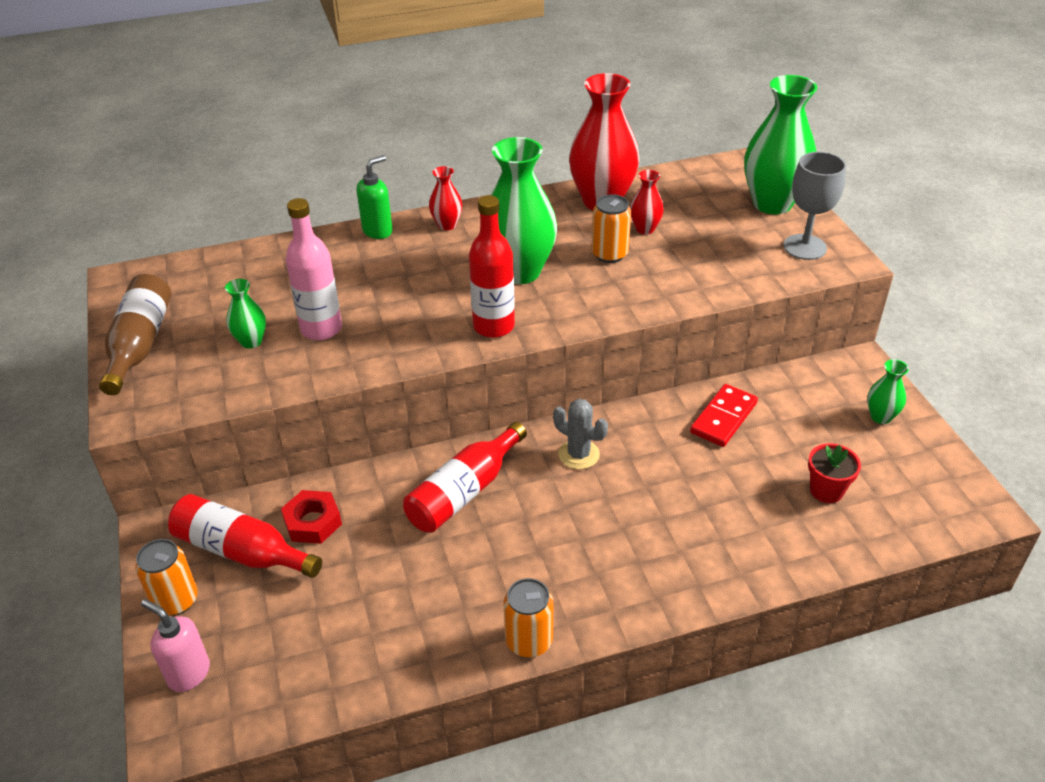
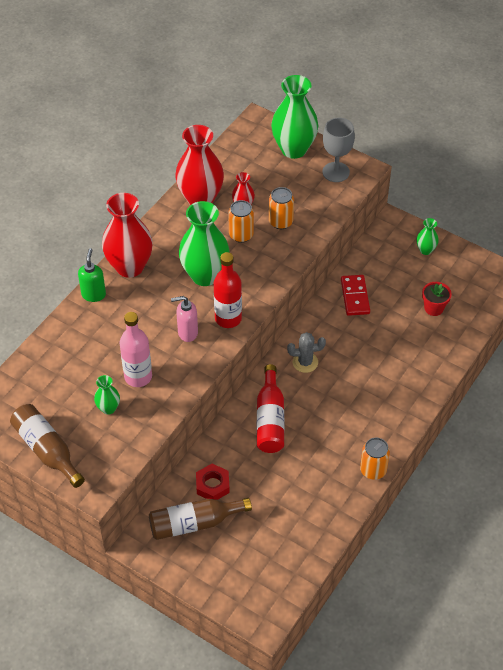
camera: 40 degrees left, 10 degrees up
(176, 600) = (191, 568): orange can -> orange can (280, 222)
(188, 673) = (239, 593): pink soap dispenser -> pink soap dispenser (187, 333)
(242, 551) = (194, 523): red bottle -> brown bottle
(447, 225) = (130, 267): red vase -> red vase, size x2.12

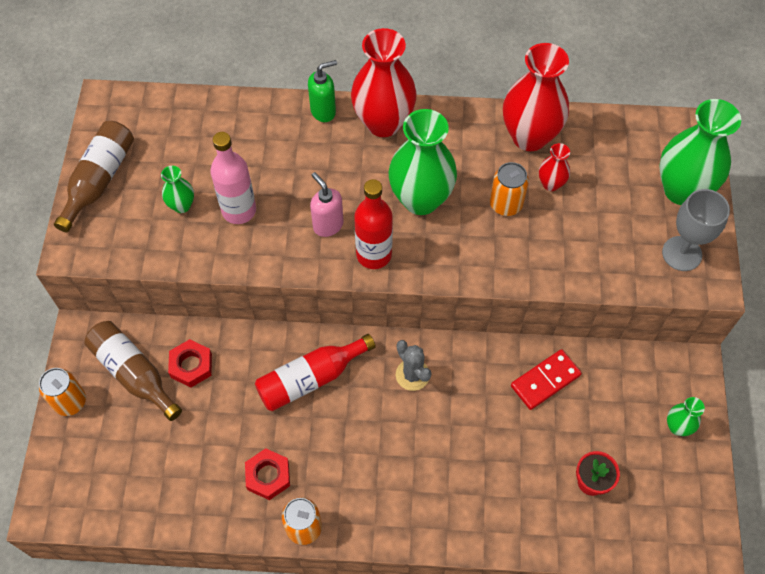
camera: 60 degrees right, 10 degrees up
(280, 222) = (556, 234): orange can -> orange can (70, 401)
(324, 474) = (268, 476): none -> red nut

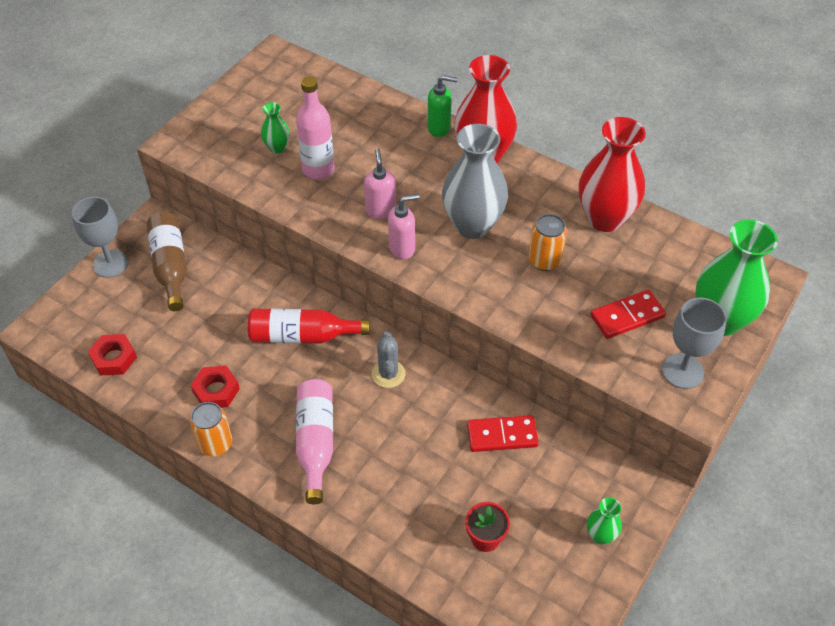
camera: 30 degrees right, 10 degrees down
(70, 401) = (110, 264): orange can -> grey goblet
(99, 180) = (229, 105): brown bottle -> none
(191, 366) = (217, 282): red nut -> red nut (114, 358)
(374, 255) = (402, 248): red bottle -> pink soap dispenser
(393, 476) = (315, 442): none -> pink bottle
(421, 199) = (472, 225): green vase -> grey vase
(551, 184) = (597, 262): red vase -> none
(607, 224) = (627, 316): none -> red domino

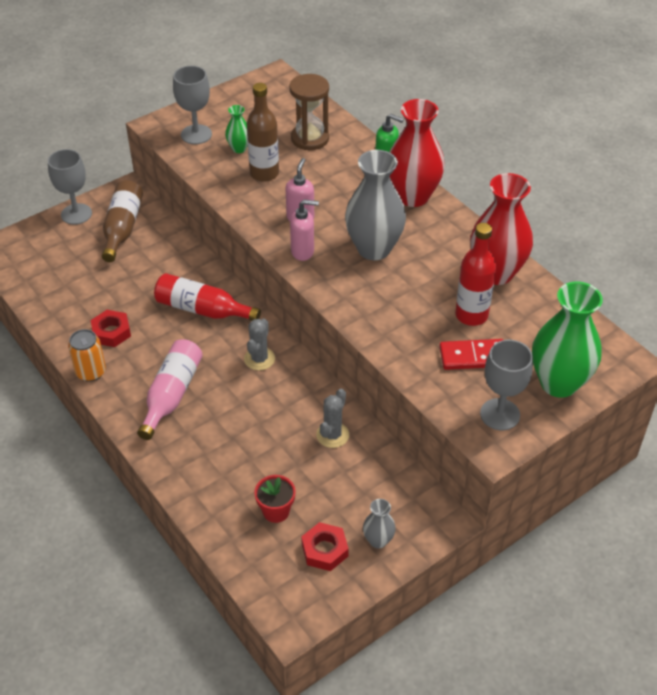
camera: 20 degrees right, 5 degrees down
(114, 358) = (44, 286): red nut -> red nut (324, 550)
(222, 143) = (196, 134): none -> grey goblet
(318, 170) = (264, 173): pink bottle -> brown bottle
(346, 118) = (310, 138): none -> brown hourglass
(502, 435) = (332, 435): red domino -> grey cactus
(544, 260) = (422, 293): orange can -> none
(600, 535) = (378, 540): green vase -> grey vase
(603, 271) = (471, 315): none -> red bottle

